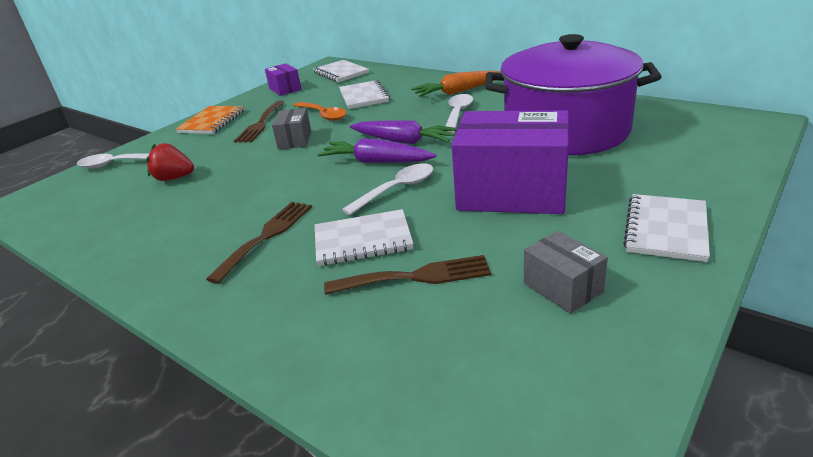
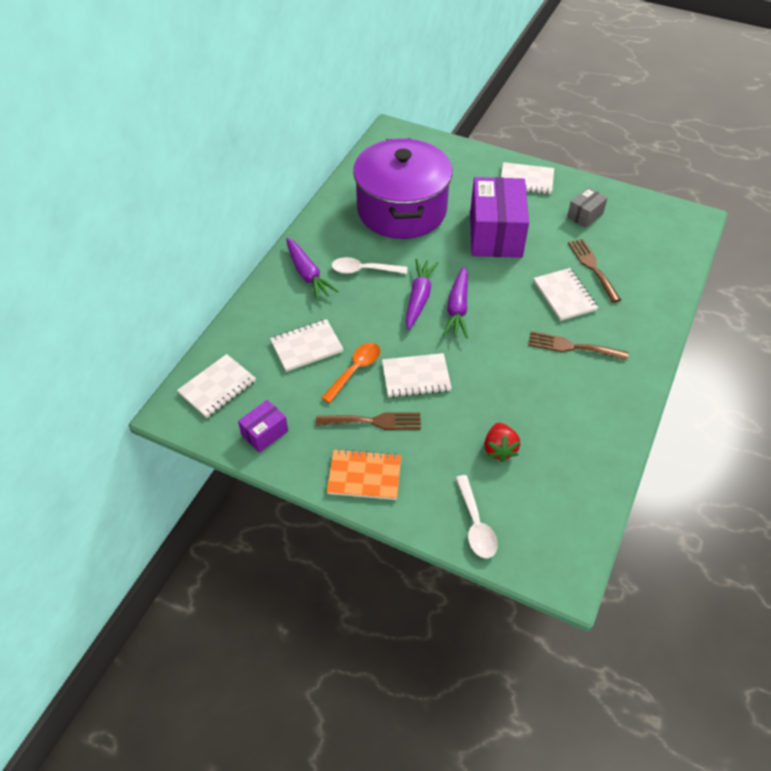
camera: 105 degrees left, 20 degrees up
(295, 140) = (416, 377): grey box -> white notebook
(396, 189) = (499, 290): white spoon -> none
(457, 92) = (308, 275): orange carrot -> purple carrot

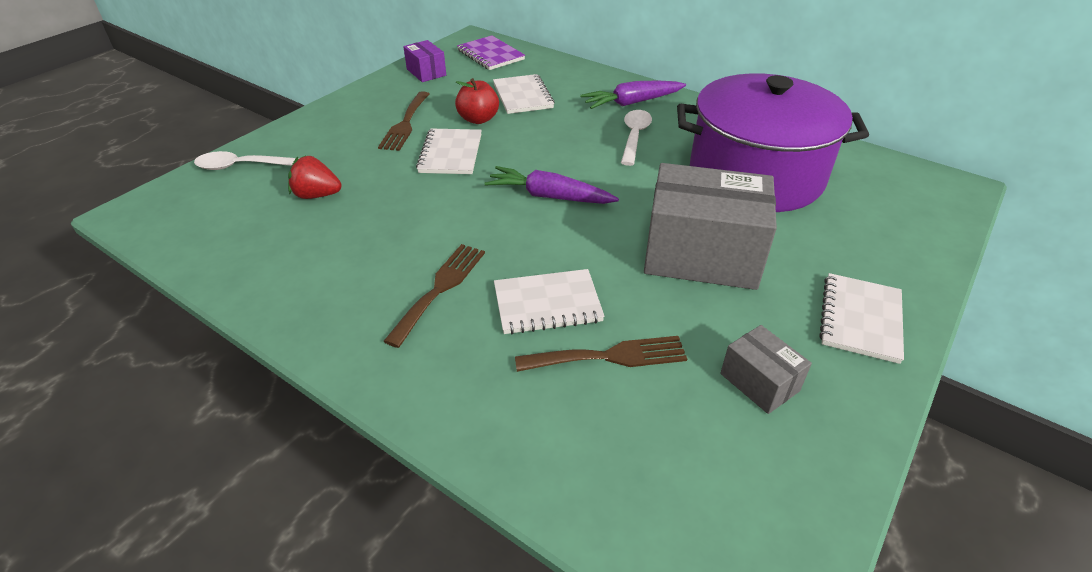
camera: 100 degrees right, 10 degrees down
(217, 387) = (490, 55): white notebook -> purple notebook
(355, 370) = (478, 119): orange spoon -> red apple
(364, 476) = (345, 114): orange notebook -> none
(419, 298) = (577, 170): purple carrot -> none
(495, 234) = (701, 254): purple box -> grey box

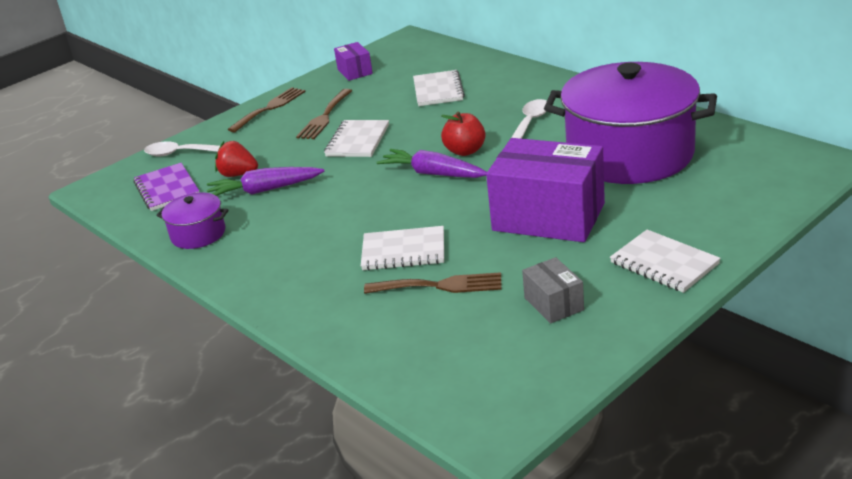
camera: 15 degrees right, 10 degrees down
(278, 280) = (198, 234): none -> purple pot
(440, 288) = (321, 240): brown fork -> brown fork (270, 108)
(478, 119) = (390, 111): red apple -> red apple (465, 151)
(490, 55) = (420, 53): purple notebook -> purple notebook (167, 189)
(631, 103) = (540, 93): purple carrot -> purple carrot (264, 190)
(701, 254) = (548, 217): grey box -> purple box
(860, 319) = (664, 263): white notebook -> white notebook turned 75 degrees counterclockwise

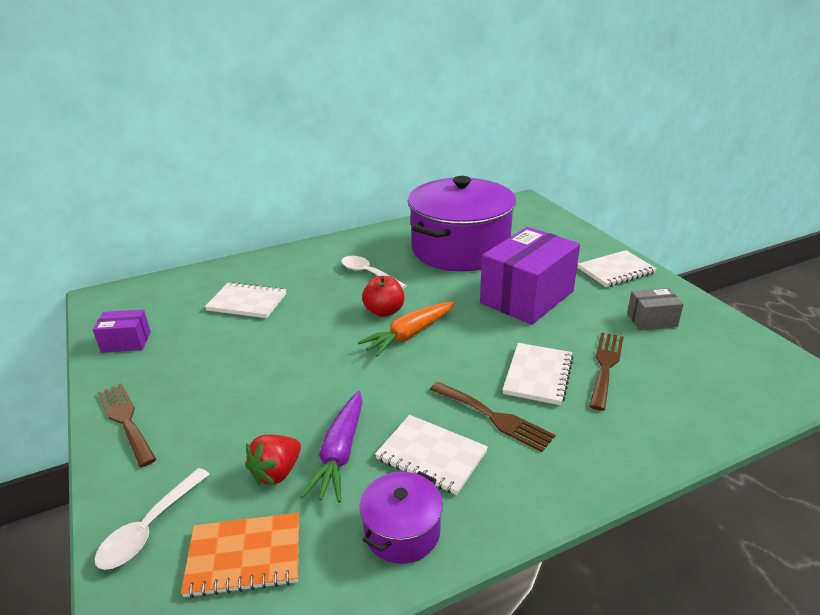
camera: 75 degrees left, 0 degrees up
(167, 189) = (244, 556): purple notebook -> orange notebook
(324, 117) = (210, 380): brown fork -> brown fork (494, 417)
(357, 141) = (295, 367): white notebook -> white notebook (431, 456)
(432, 173) = (409, 335): purple carrot -> orange carrot

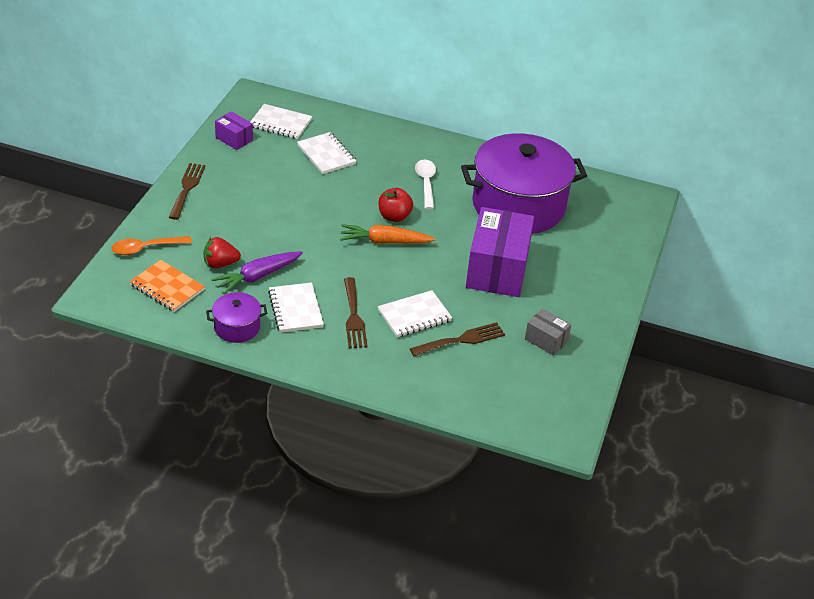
camera: 40 degrees right, 10 degrees up
(149, 528) = (146, 248): white spoon -> orange spoon
(527, 297) = (497, 270): purple box -> purple box turned 75 degrees counterclockwise
(616, 271) = (595, 296): white notebook -> white notebook (280, 123)

